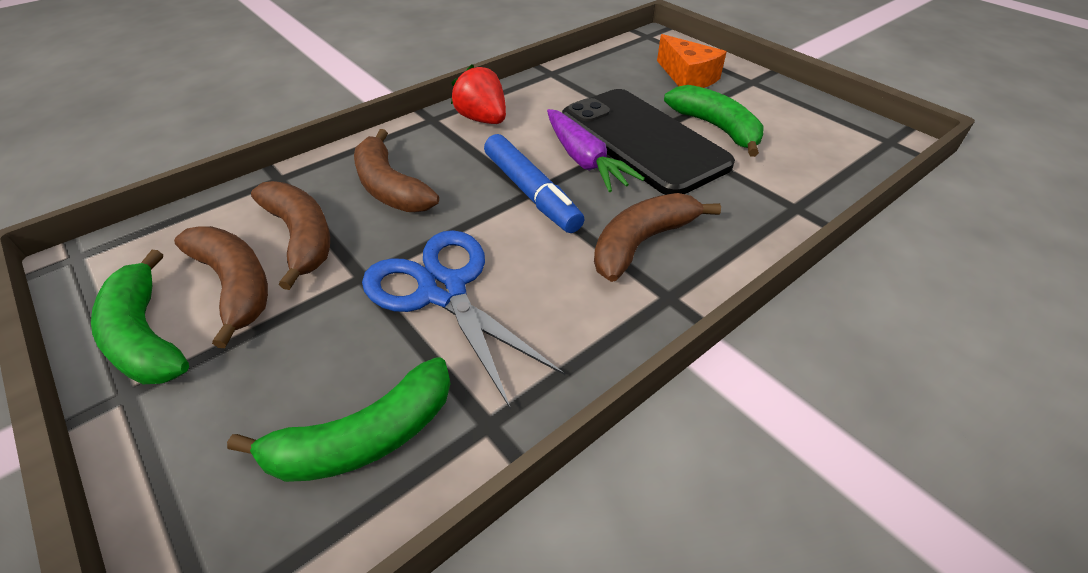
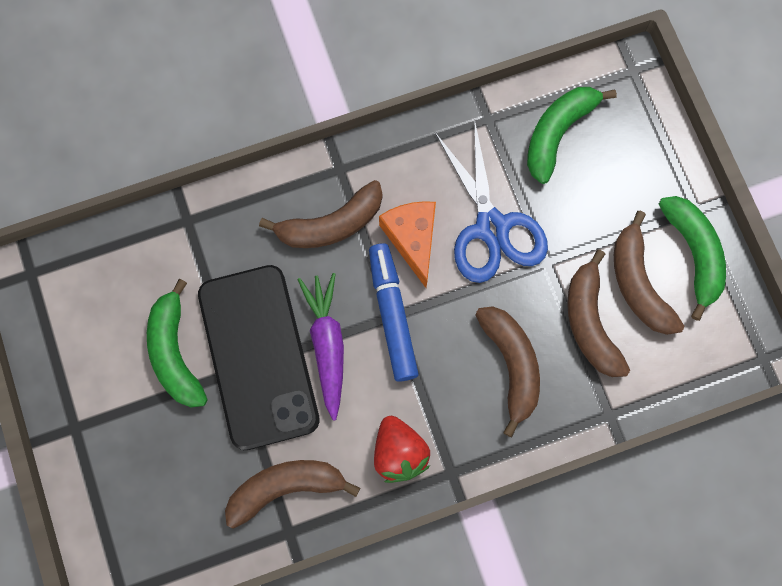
camera: 160 degrees left, 30 degrees up
(364, 438) = (558, 133): green banana -> green banana turned 45 degrees counterclockwise
(567, 88) = (286, 488): none -> brown banana
(687, 77) = (139, 463): orange cheese -> orange cheese (412, 239)

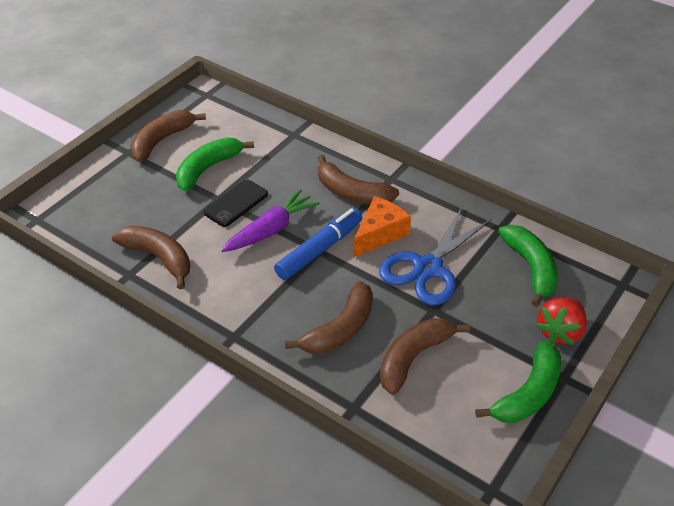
camera: 55 degrees right, 30 degrees down
(258, 356) = (236, 203): black phone -> black phone, size x0.49
(399, 453) = (226, 301): red strawberry -> red strawberry (560, 332)
(558, 133) = (530, 268): green banana -> green banana turned 75 degrees clockwise
(638, 283) = (471, 371): brown banana -> brown banana (162, 140)

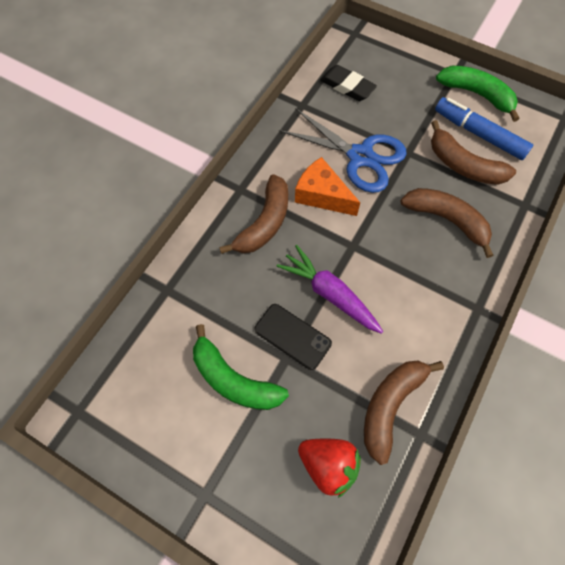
camera: 95 degrees left, 20 degrees up
(162, 140) = (179, 452): brown banana -> none
(319, 250) = (352, 245): blue marker -> blue marker (479, 134)
(530, 268) = (347, 86): green banana -> black eraser
(560, 332) = (412, 73): red strawberry -> red strawberry (328, 465)

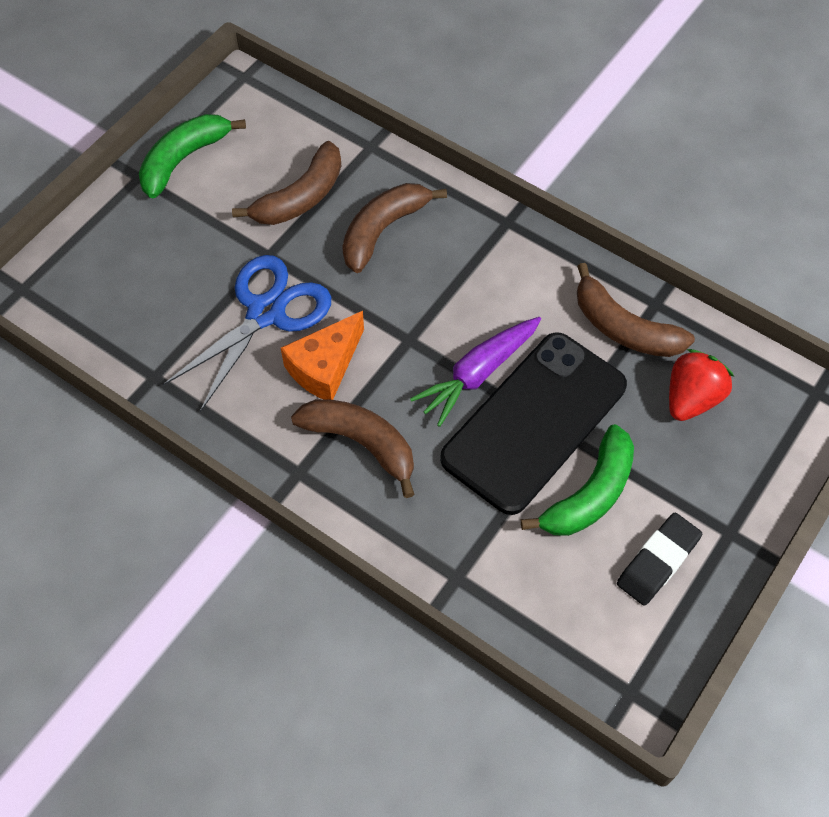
camera: 85 degrees left, 5 degrees down
(292, 336) = (534, 422): black phone -> black phone, size x2.06
(347, 86) = (131, 313): black eraser -> black eraser (658, 561)
(479, 134) = (252, 170): blue marker -> none

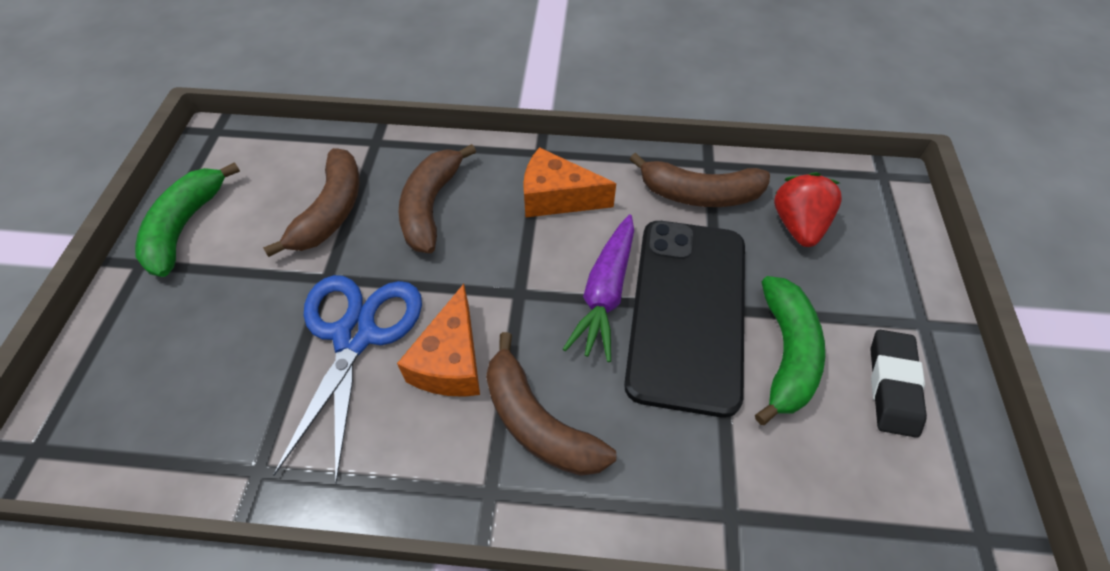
camera: 30 degrees left, 5 degrees down
(361, 443) = (538, 422): brown banana -> brown banana turned 135 degrees counterclockwise
(494, 272) = (557, 197): none -> orange cheese

